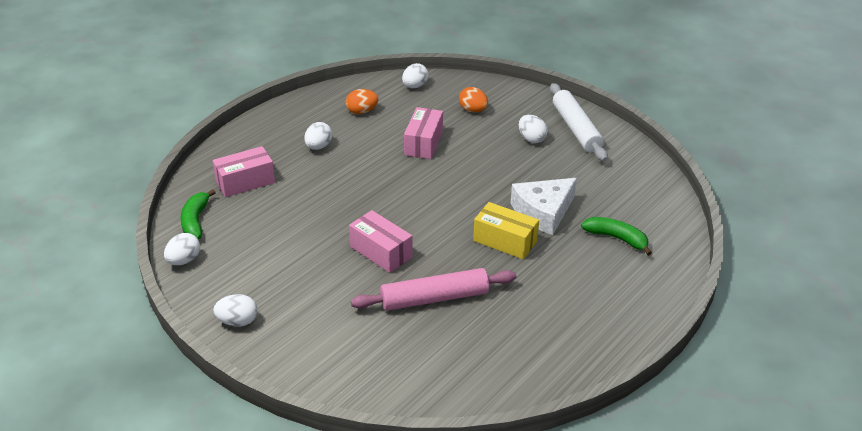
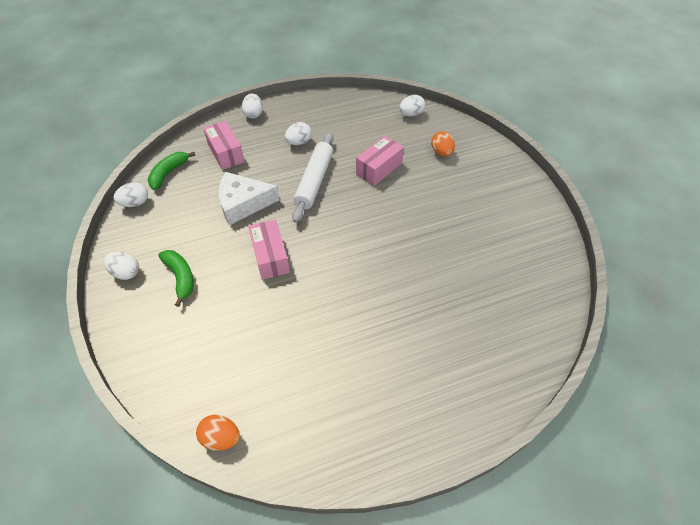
camera: 30 degrees right, 15 degrees up
(245, 182) = (226, 153): pink box -> pink box turned 60 degrees clockwise
(362, 111) = (353, 123): orange egg -> orange egg (221, 437)
(434, 298) = (276, 321): pink rolling pin -> none
(505, 241) = (374, 291): yellow box -> none
(531, 139) = (471, 198): white egg -> white egg (254, 114)
(543, 212) = (428, 276): white cheese -> white cheese (243, 203)
(576, 129) = (518, 203): white rolling pin -> white rolling pin (314, 181)
(617, 238) = (475, 333): green banana -> green banana (180, 277)

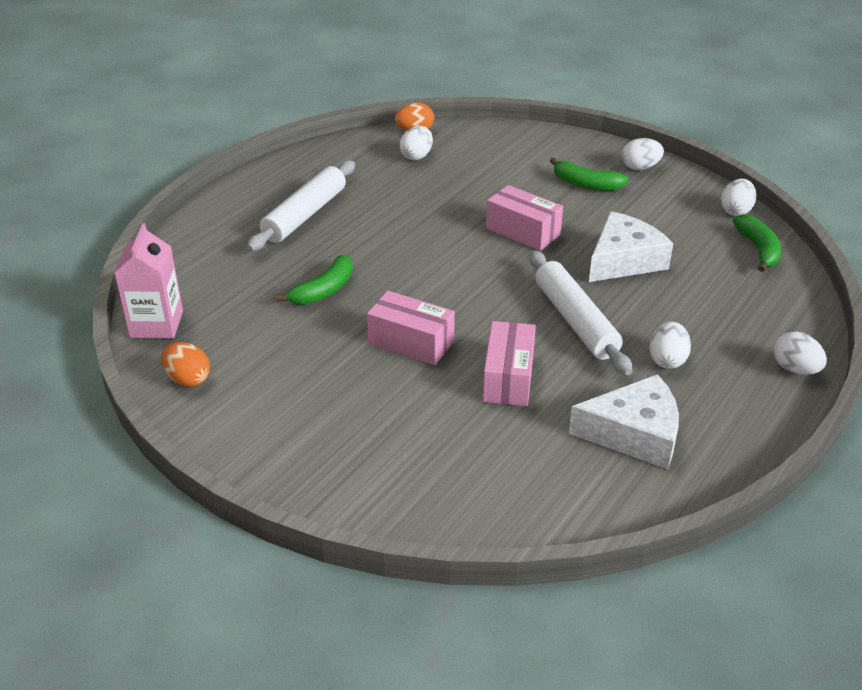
camera: 145 degrees right, 15 degrees down
(226, 153) = (736, 300): pink box -> pink box (411, 342)
(352, 122) = (634, 433): none -> white cheese
(400, 364) = (304, 215): none -> white rolling pin
(411, 114) = (555, 503): white egg -> white egg (416, 156)
(433, 274) = (324, 290): none -> green banana
(441, 152) = (436, 451): orange egg -> orange egg (188, 379)
(556, 302) = (156, 324): none -> pink carton

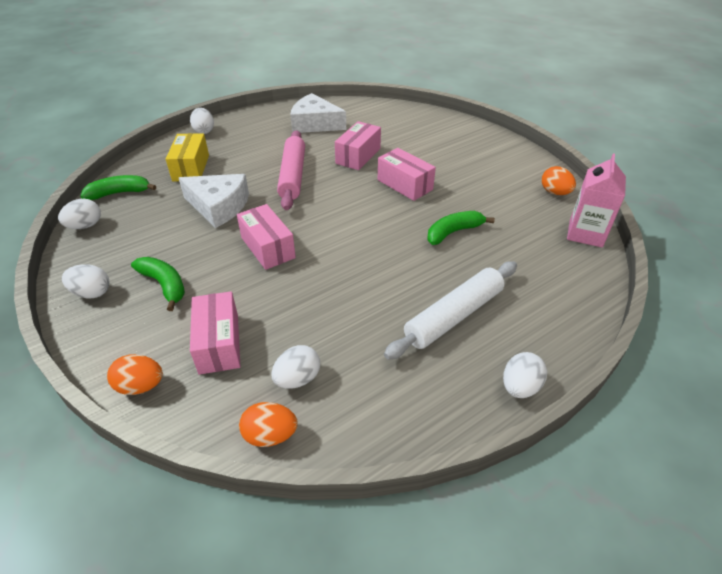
camera: 160 degrees left, 5 degrees up
(495, 161) = (219, 343): none -> pink box
(526, 133) = (141, 386): none -> orange egg
(575, 321) = (293, 176): white rolling pin -> pink rolling pin
(623, 260) = (218, 206): white cheese -> white cheese turned 135 degrees counterclockwise
(667, 360) = (263, 147): white egg -> white egg (519, 387)
(723, 301) = (191, 168): none -> yellow box
(758, 249) = (119, 193): green banana -> green banana turned 60 degrees clockwise

